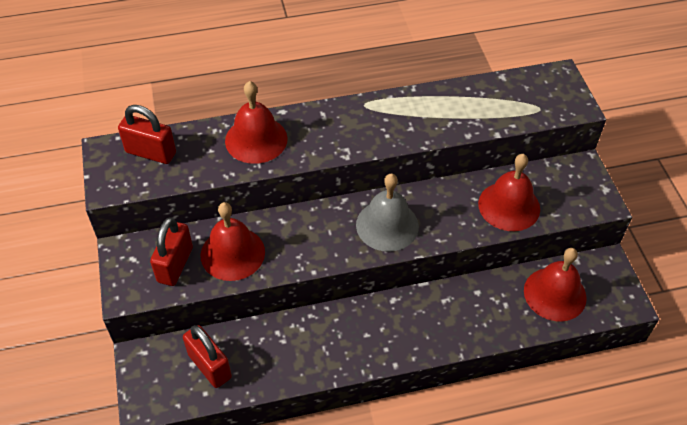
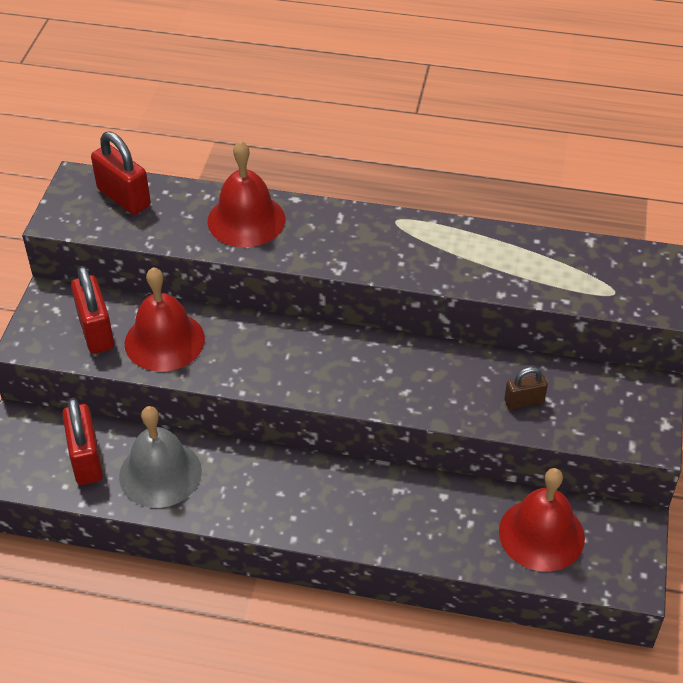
camera: 25 degrees right, 5 degrees down
(175, 265) = (96, 331): red padlock -> red padlock turned 60 degrees counterclockwise
(387, 225) = (359, 371): grey bell -> grey bell (160, 473)
(509, 206) = (524, 401): red bell -> brown padlock

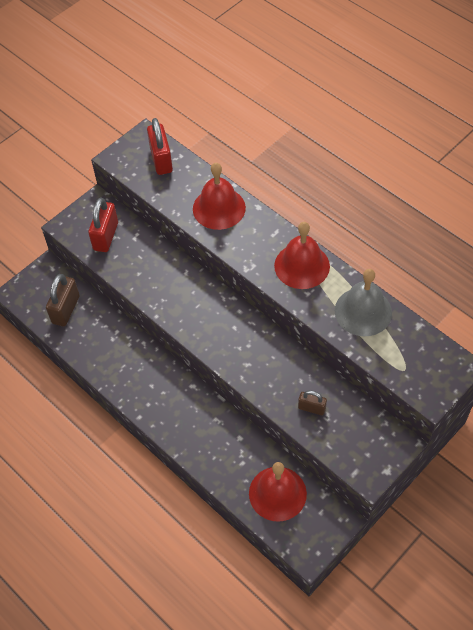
camera: 35 degrees right, 10 degrees up
(86, 459) = (66, 309): red padlock -> brown padlock
(160, 473) = (97, 338): grey bell -> grey bell (363, 311)
(164, 341) = (137, 261): red bell -> red bell (302, 265)

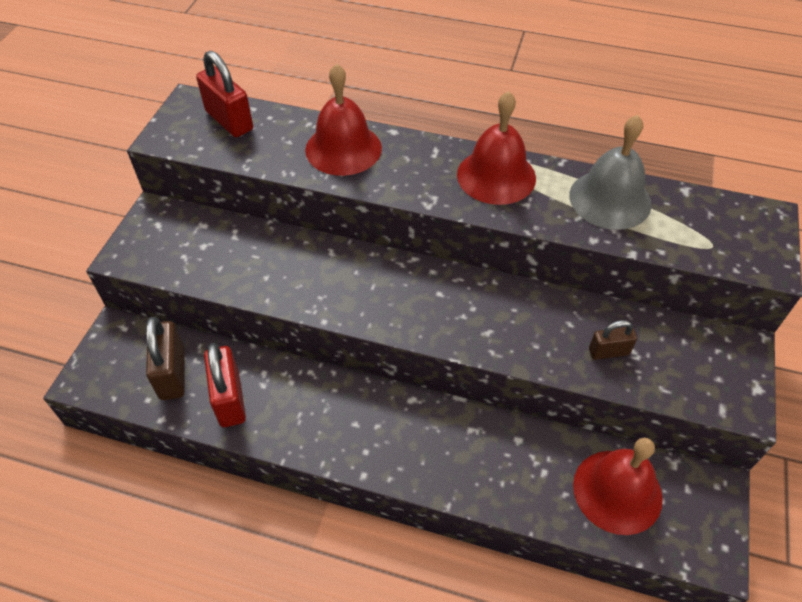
camera: 30 degrees left, 5 degrees down
(106, 236) = (191, 248): red padlock -> red padlock (230, 399)

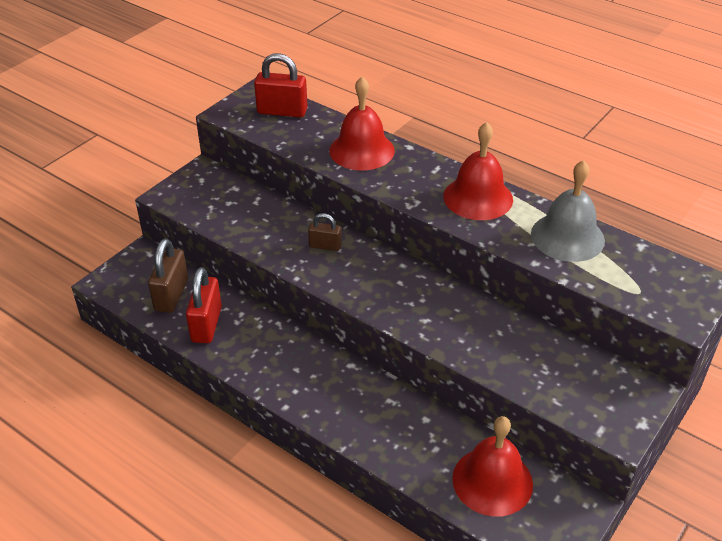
camera: 20 degrees right, 10 degrees down
(229, 121) = (282, 111): red padlock -> red padlock turned 60 degrees counterclockwise
(608, 352) = (522, 361): brown padlock -> brown padlock (325, 246)

